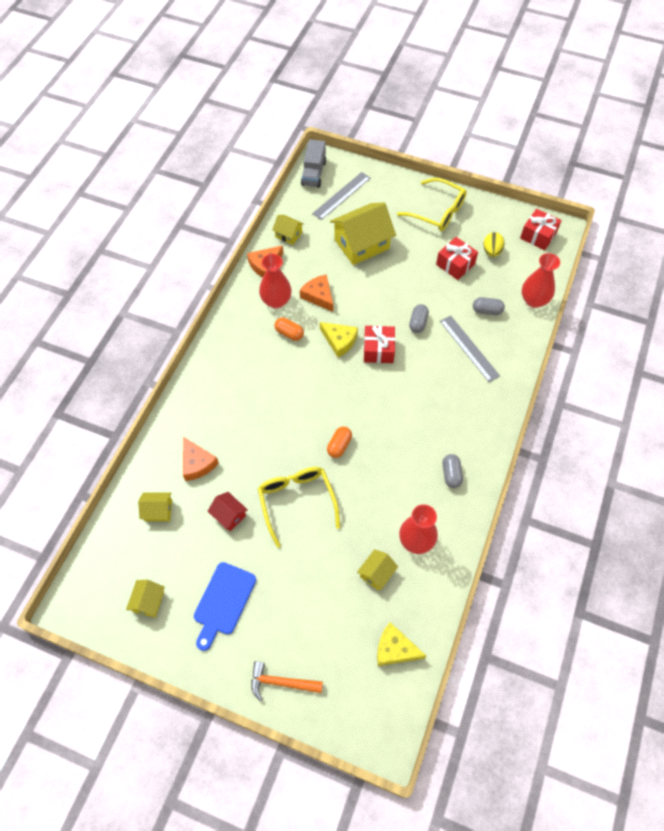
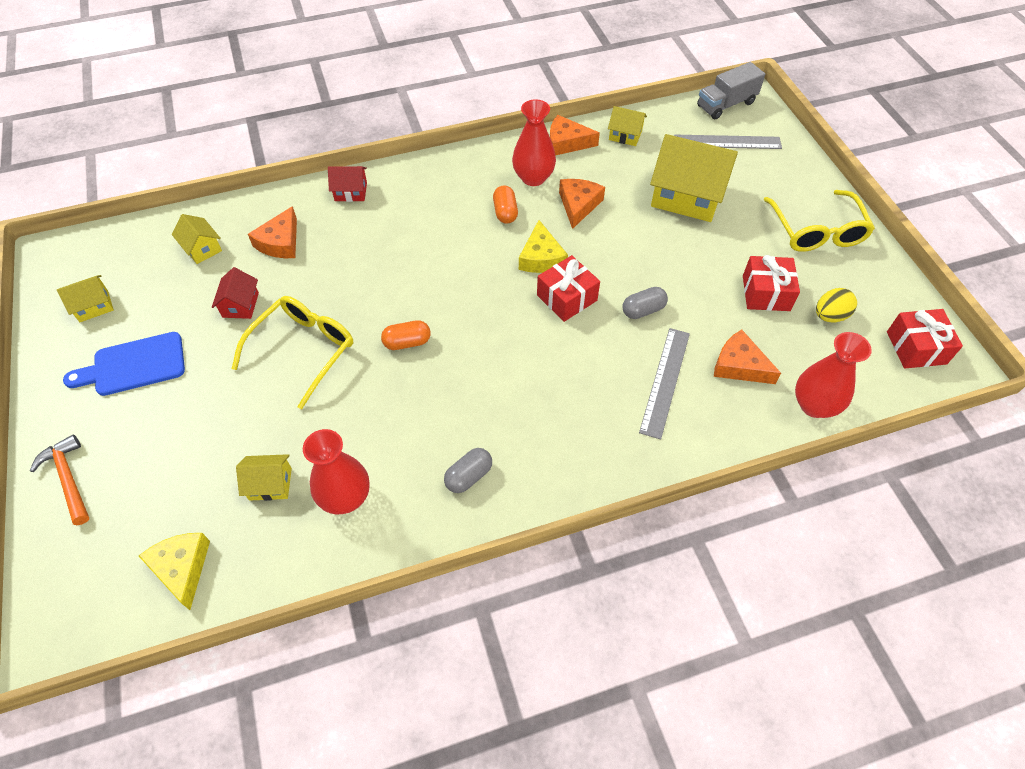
camera: 50 degrees right, 5 degrees down
(192, 399) = (351, 192): none -> red house
(288, 235) = (625, 135): yellow house -> yellow house turned 60 degrees counterclockwise
(487, 311) = (739, 365): grey capsule -> orange cheese

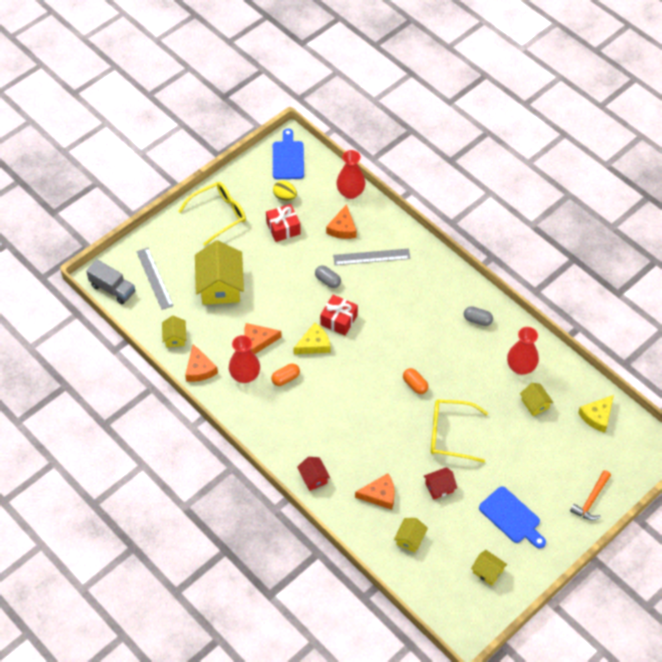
camera: 115 degrees left, 0 degrees up
(916, 347) = (288, 158): red gift -> blue cutting board

